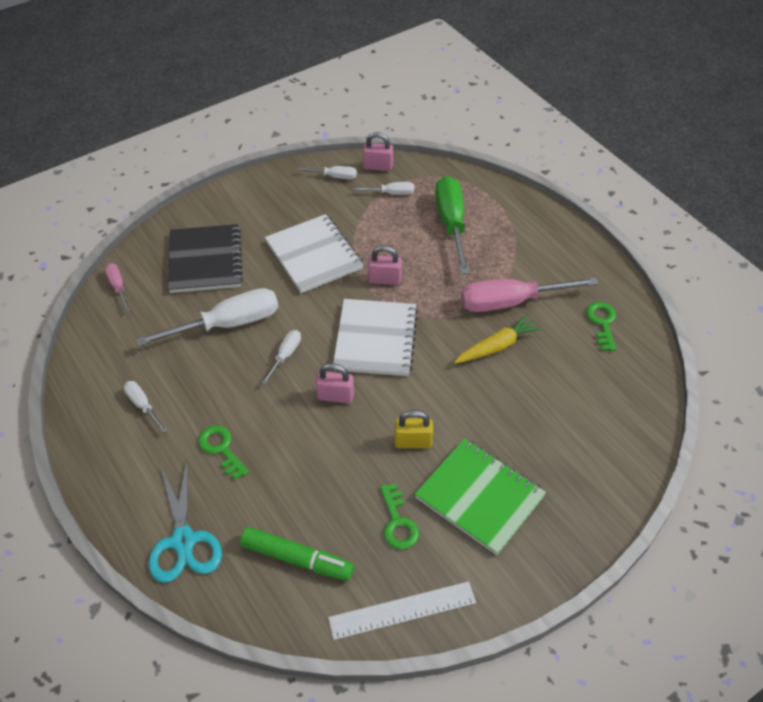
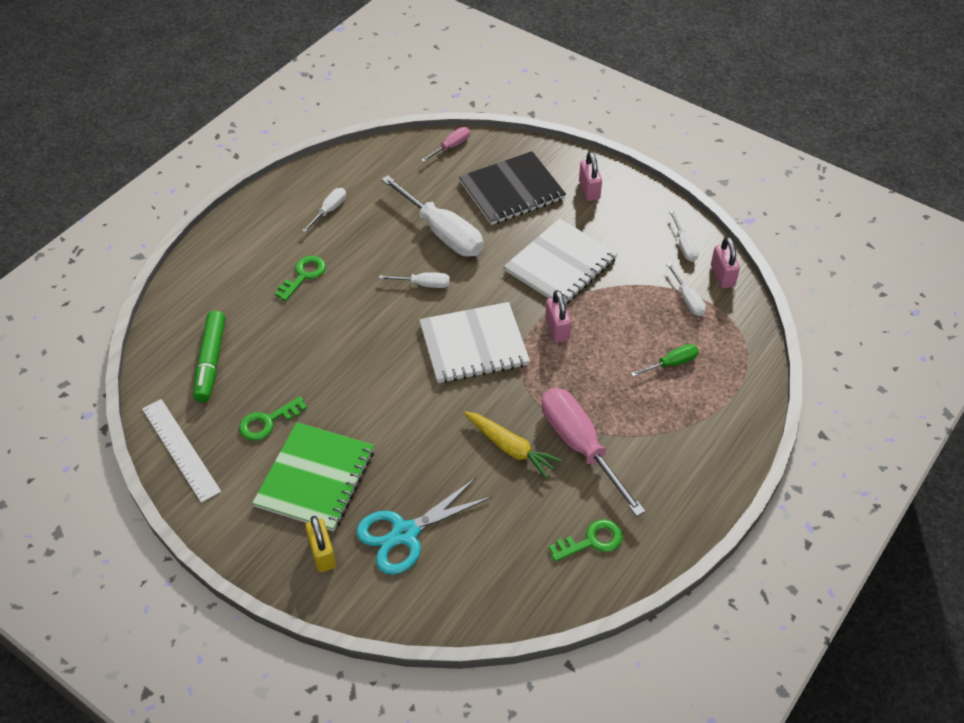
camera: 70 degrees right, 0 degrees up
(183, 541) = (206, 283): turquoise scissors -> turquoise scissors (405, 533)
(335, 396) = (391, 335): pink padlock -> pink padlock (589, 190)
(413, 442) = (360, 409): yellow padlock -> yellow padlock (322, 554)
(451, 223) = (672, 363): green screwdriver -> green screwdriver, size x0.49

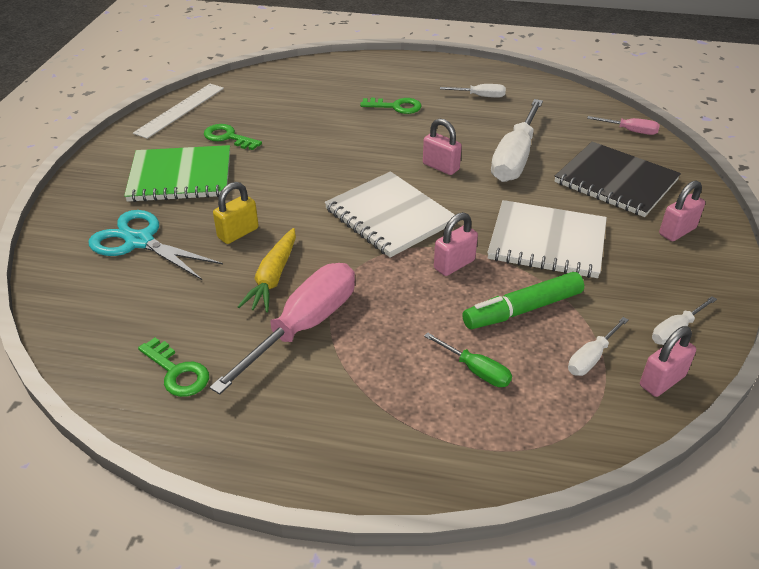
camera: 65 degrees right, 10 degrees down
(211, 361) = (273, 96): green marker -> green marker (522, 310)
(322, 554) = (101, 203): yellow padlock -> yellow padlock (238, 233)
(424, 284) = (440, 167): white screwdriver -> pink padlock

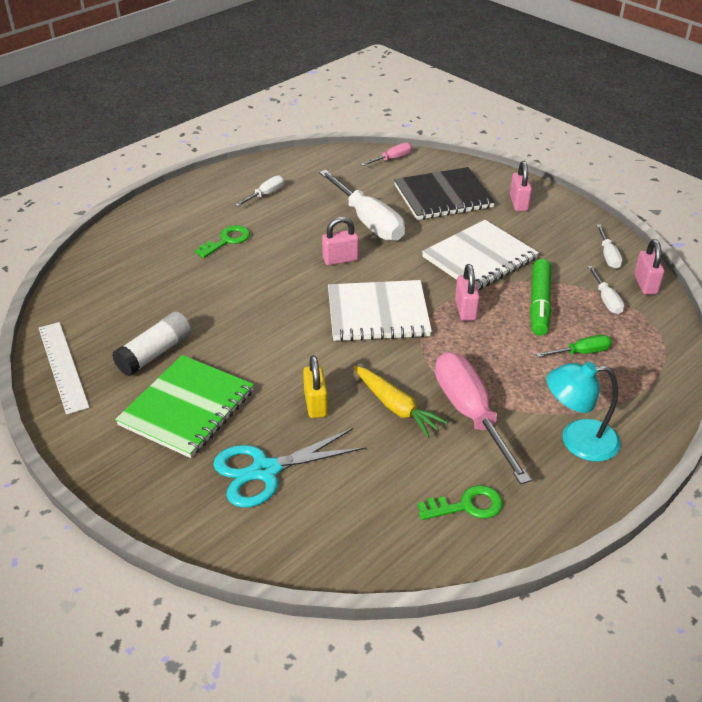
camera: 55 degrees left, 0 degrees up
(228, 137) = (155, 353): green key -> white glue stick
(330, 418) = (577, 440): none -> turquoise lamp

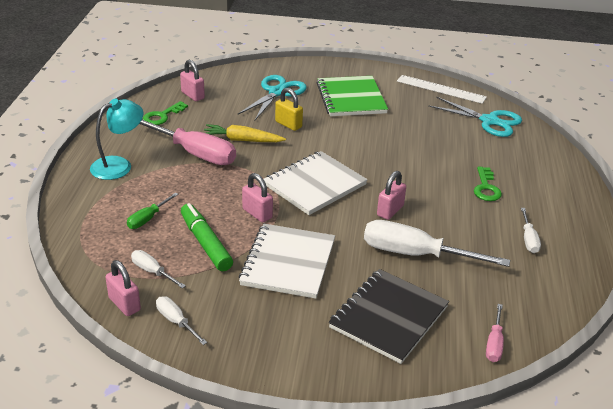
camera: 140 degrees right, 5 degrees down
(96, 299) = (489, 121): none -> turquoise scissors
(155, 353) = (408, 111): white glue stick -> none
(518, 203) = (310, 347): pink padlock -> pink padlock (193, 95)

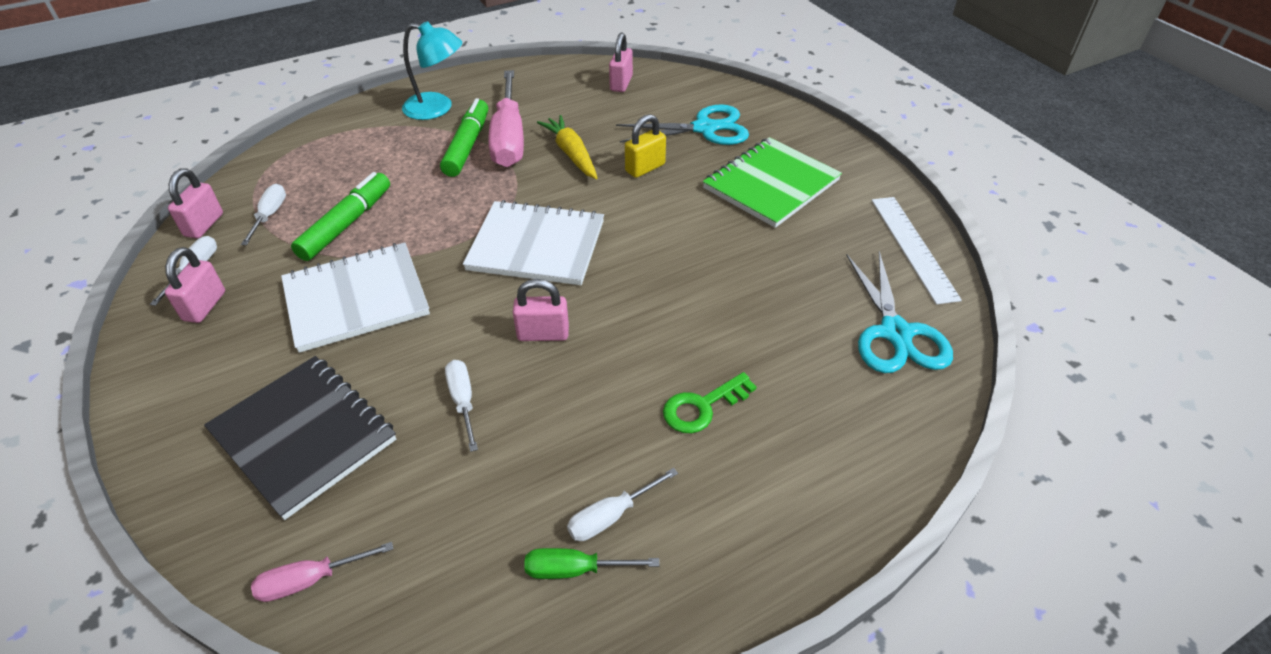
camera: 55 degrees right, 10 degrees up
(147, 219) = (359, 169): green screwdriver -> green screwdriver (574, 569)
(162, 116) = (556, 87): green key -> none
(181, 170) = (467, 145): none -> green marker
(257, 213) = (434, 232): pink padlock -> pink padlock (205, 306)
(288, 124) = (645, 168): yellow padlock -> yellow padlock turned 45 degrees clockwise
(388, 317) = (304, 436): black notebook -> black notebook turned 45 degrees clockwise
(414, 254) = (463, 400): white screwdriver -> white screwdriver, size x0.49

